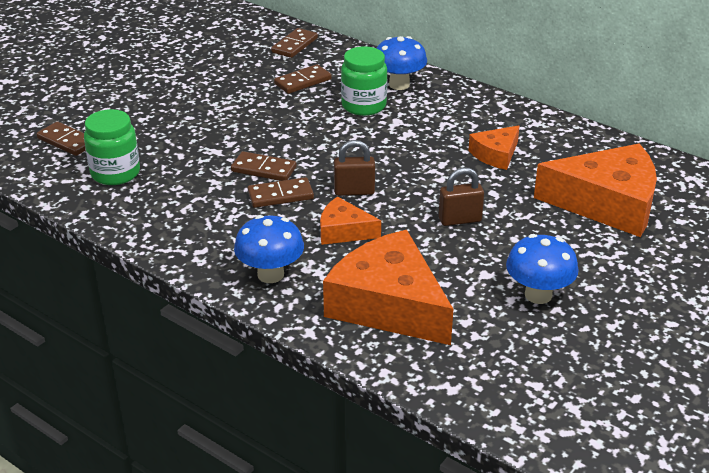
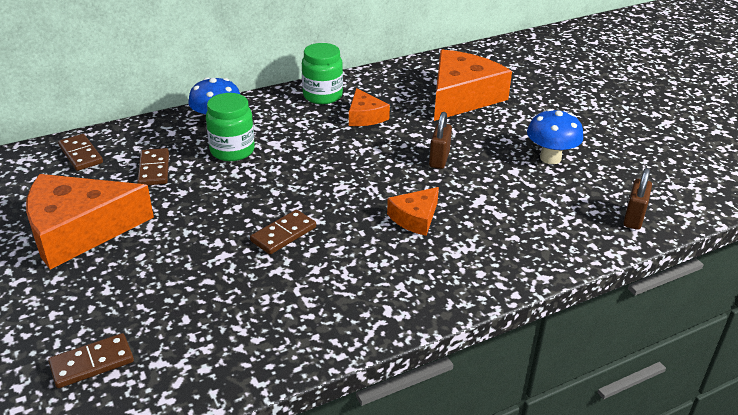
camera: 65 degrees left, 0 degrees up
(115, 173) = (199, 337): green jar -> green jar (322, 96)
(270, 274) = (452, 276): blue mushroom -> none
(280, 195) = (334, 236): brown domino -> none
(354, 191) = (361, 195): brown padlock -> brown padlock (633, 218)
(388, 305) = (528, 226): orange cheese -> orange cheese (79, 231)

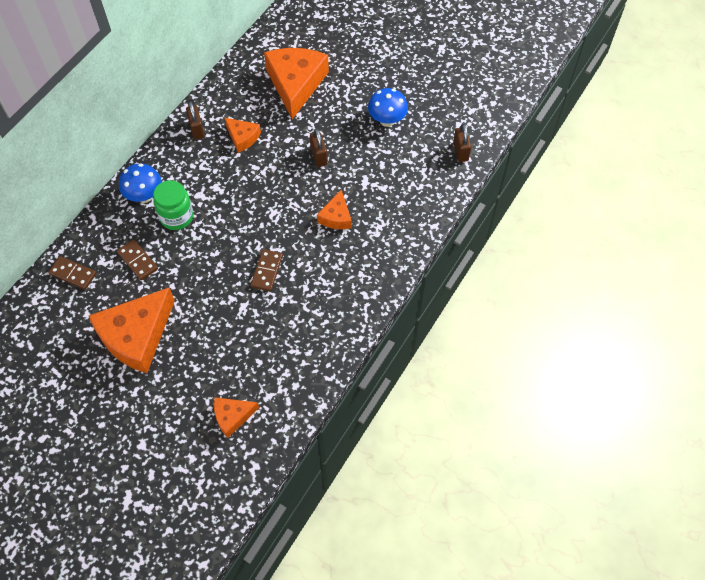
camera: 30 degrees left, 25 degrees up
(92, 363) = (232, 416): brown domino -> orange cheese
(322, 96) = (197, 130): green jar -> brown padlock

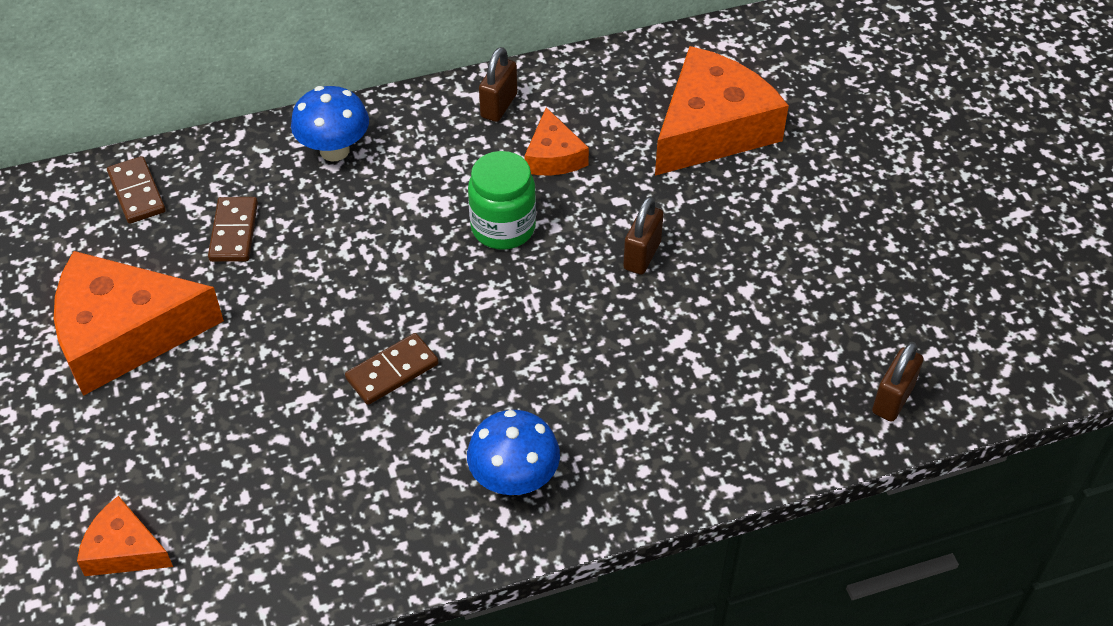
camera: 40 degrees right, 10 degrees down
(177, 217) = (347, 207): green jar -> green jar (503, 227)
(336, 217) = (579, 363): orange cheese -> none
(387, 120) = (809, 270): blue mushroom -> blue mushroom (514, 479)

